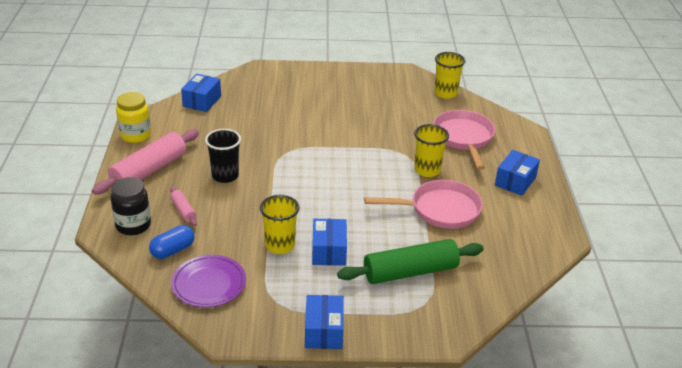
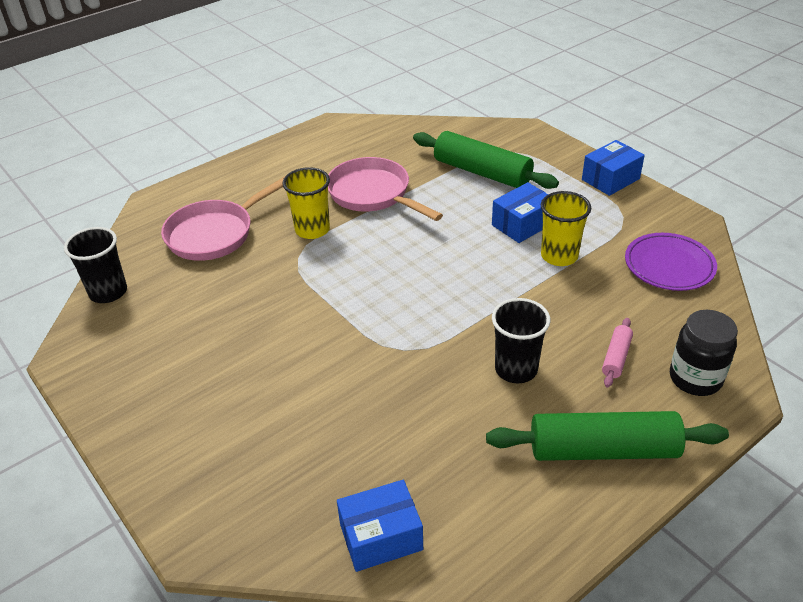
camera: 125 degrees left, 5 degrees up
(135, 135) = (560, 540): yellow jar -> none
(149, 170) = (603, 450): pink rolling pin -> green rolling pin
(173, 250) = (674, 319): blue capsule -> none
(445, 93) = (108, 292): yellow cup -> black cup
(515, 181) = (269, 174): blue box -> none

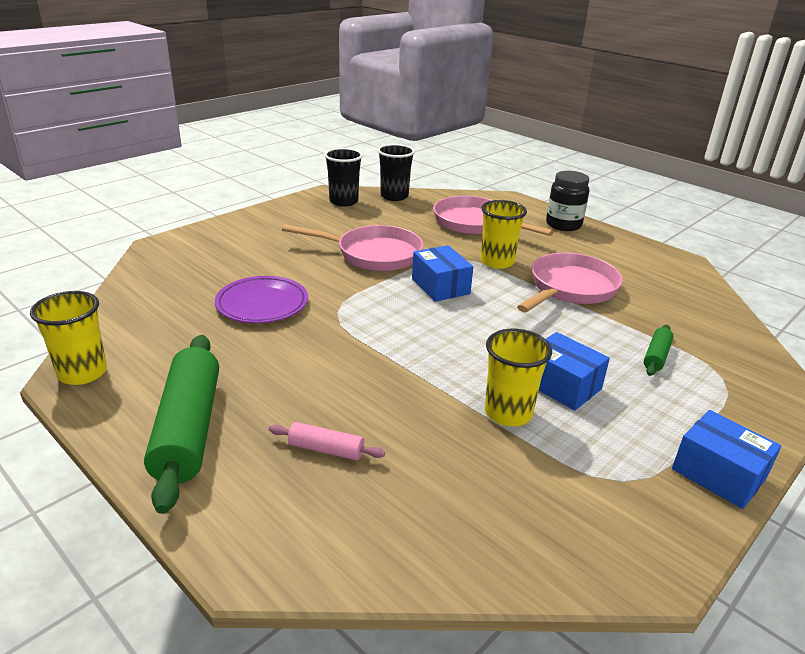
camera: 80 degrees right, 10 degrees down
(275, 318) = (373, 254): none -> pink pan
(381, 536) = (134, 308): blue box -> blue box (440, 286)
(482, 173) = (656, 356): green rolling pin -> green rolling pin, size x0.46
(516, 369) = (309, 375): black cup -> black cup (343, 201)
(521, 559) = (82, 373): none -> yellow cup
(669, 265) = (521, 521): purple plate -> purple plate (262, 304)
(695, 378) = (286, 520): black jar -> black jar (563, 225)

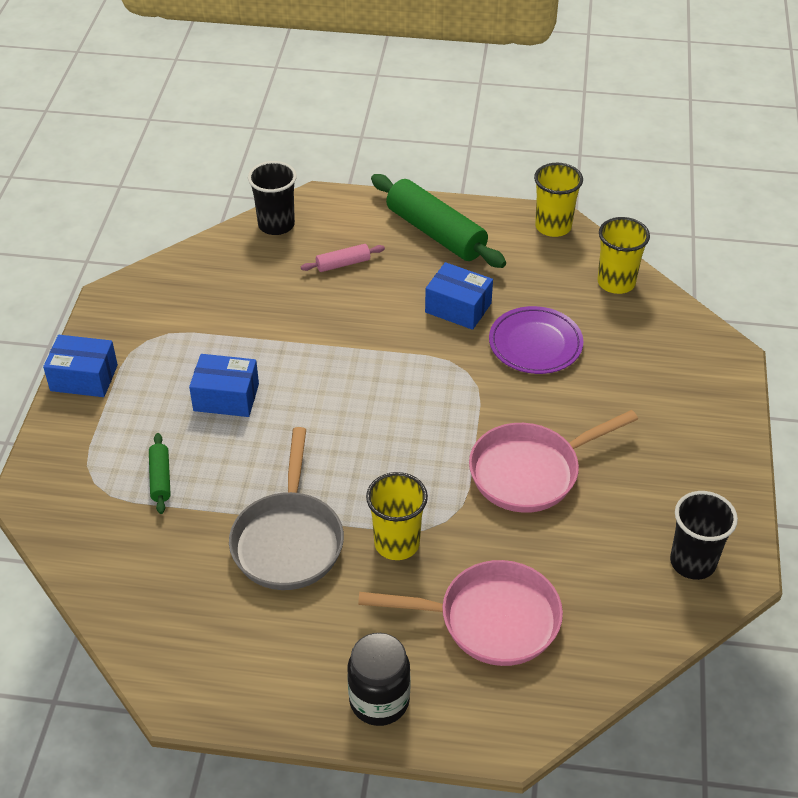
camera: 145 degrees right, 15 degrees up
(394, 196) = (655, 624): black cup -> black cup (276, 225)
(440, 286) = (416, 461): blue box -> blue box (458, 308)
(508, 413) = (251, 350): yellow cup -> yellow cup (616, 282)
(570, 288) = (288, 540): pink pan -> grey pan

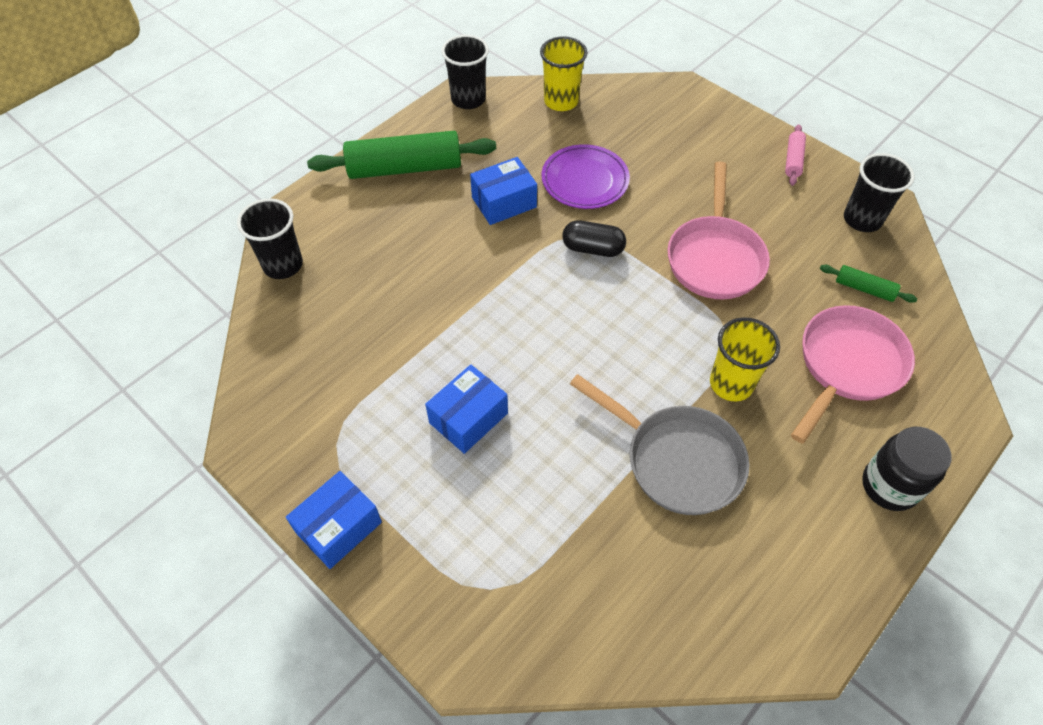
camera: 55 degrees left, 10 degrees up
(160, 478) = (529, 525): green rolling pin -> green rolling pin (864, 288)
(343, 264) = (381, 246): pink rolling pin -> pink rolling pin (793, 160)
(461, 386) = (593, 248): none -> black capsule
(553, 226) = (468, 99): yellow cup -> black cup

